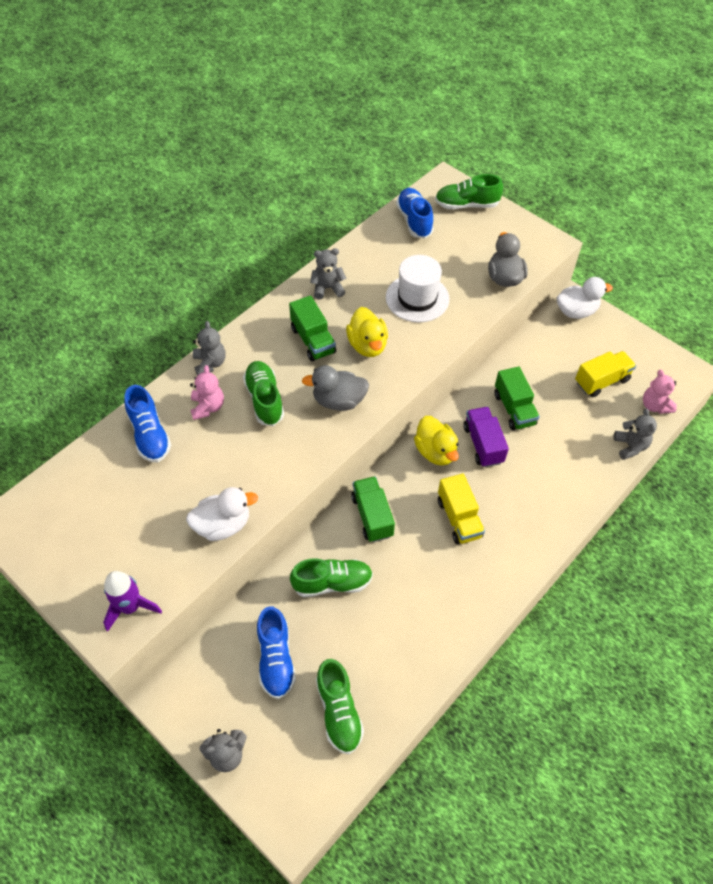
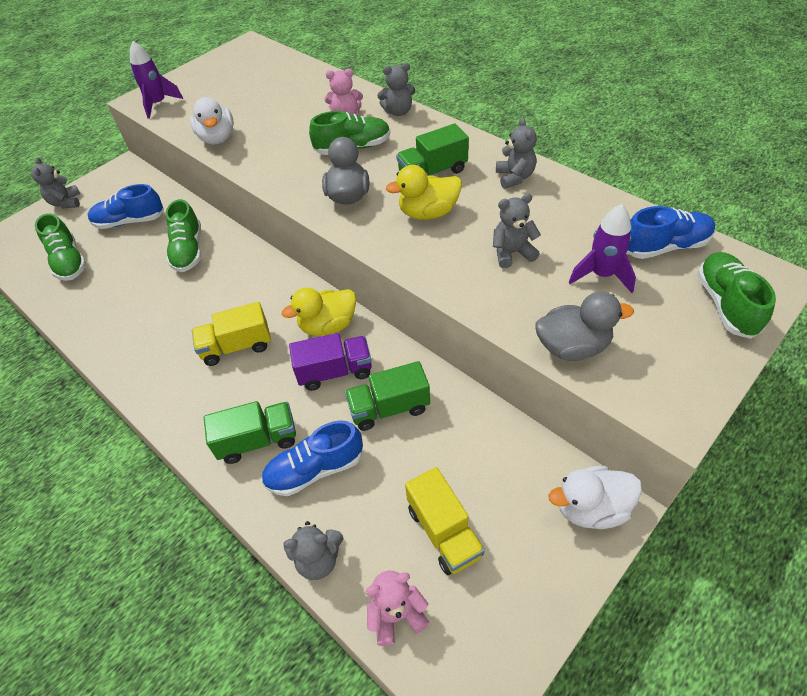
camera: 95 degrees right, 5 degrees down
(150, 435) = (318, 91): blue shoe -> blue shoe (315, 469)
(339, 711) = (69, 262): green shoe -> green shoe turned 105 degrees counterclockwise
(372, 516) = (253, 275): green truck -> green truck (258, 440)
(417, 298) = (512, 253): white hat -> grey teddy bear
(441, 255) = (601, 275): none -> purple rocket
(576, 311) = (591, 508): white duck -> white duck turned 90 degrees clockwise

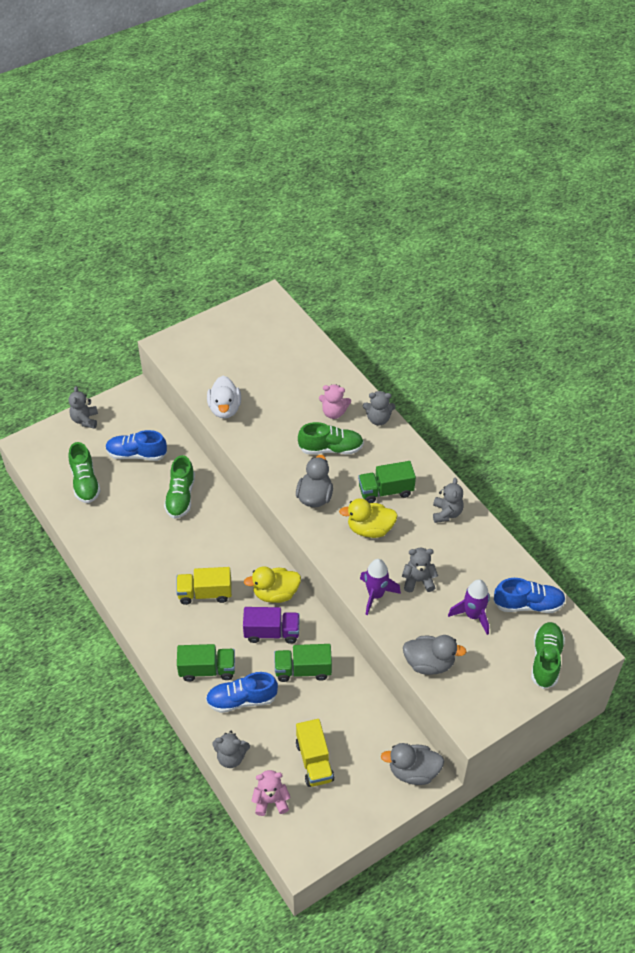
camera: 10 degrees right, 0 degrees up
(158, 104) = (181, 355): purple rocket -> purple rocket (376, 595)
(591, 508) = (413, 771): white duck -> grey duck

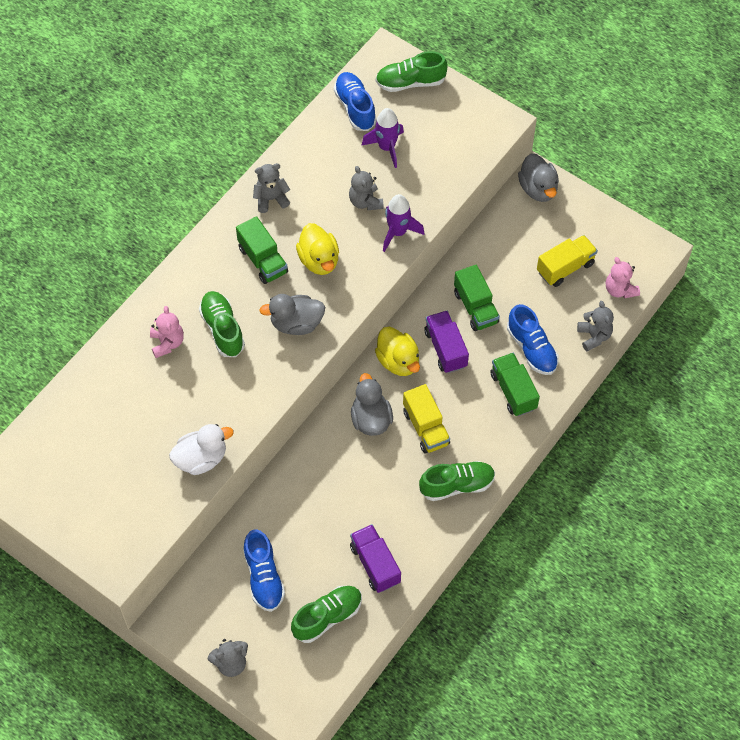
camera: 110 degrees left, 10 degrees up
(108, 523) = (375, 564): none -> purple truck
(180, 497) = (308, 502): green shoe -> green shoe (457, 485)
(378, 419) = (162, 296): grey teddy bear -> none
(429, 663) = (455, 169): grey duck -> grey duck (371, 419)

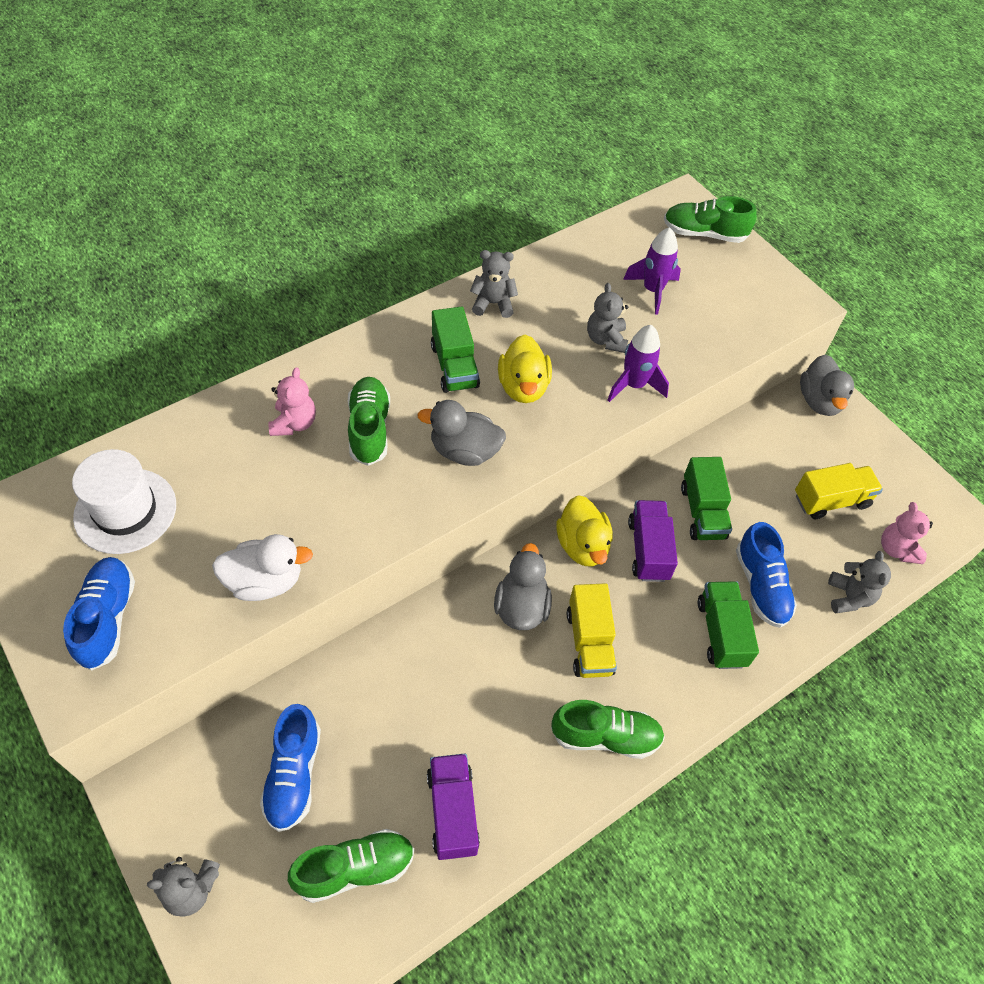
camera: 15 degrees right, 5 degrees down
(82, 444) = (125, 511): none -> white hat
(355, 107) = (630, 240): blue shoe -> blue shoe (107, 618)

